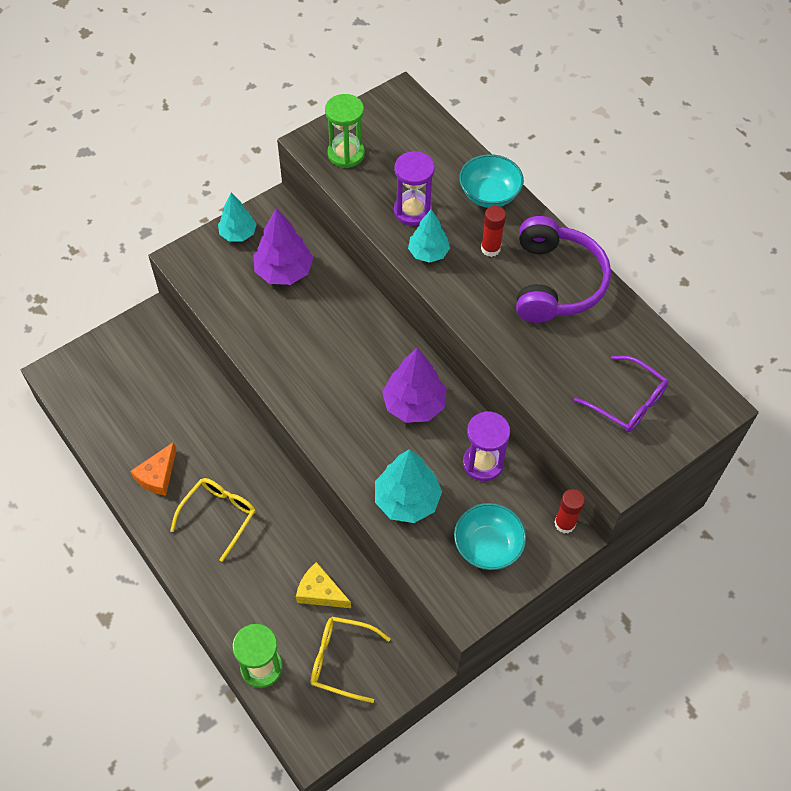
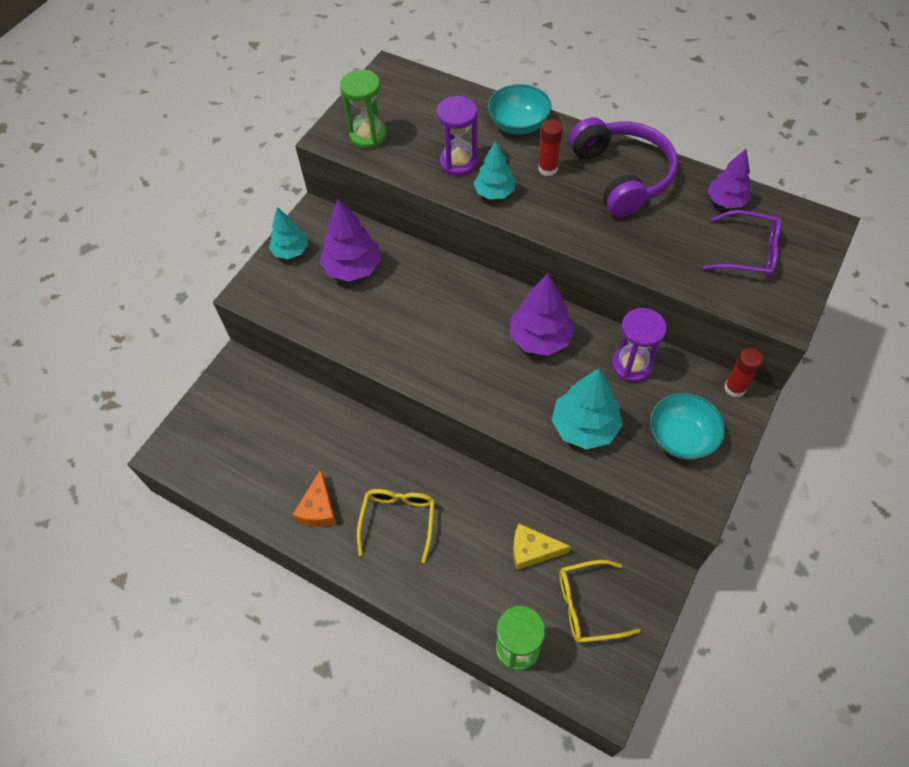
camera: 20 degrees left, 0 degrees up
(638, 345) = (726, 201): none -> purple tree

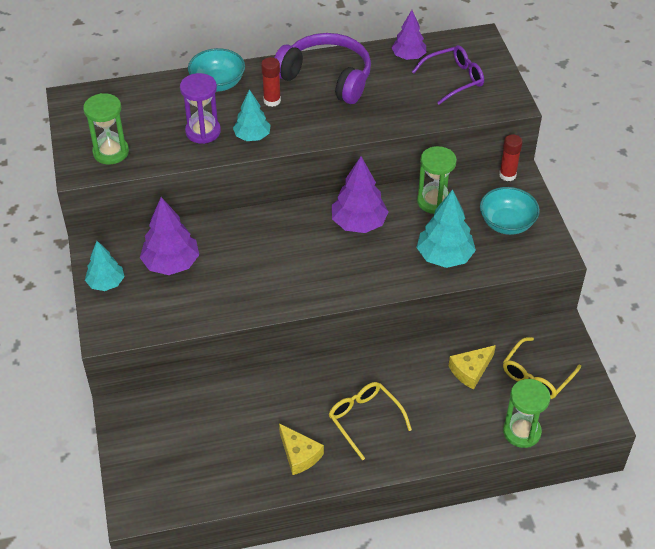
camera: 45 degrees left, 10 degrees down
(318, 508) = (299, 454): orange cheese -> yellow cheese
(632, 365) = (434, 201): purple hourglass -> green hourglass

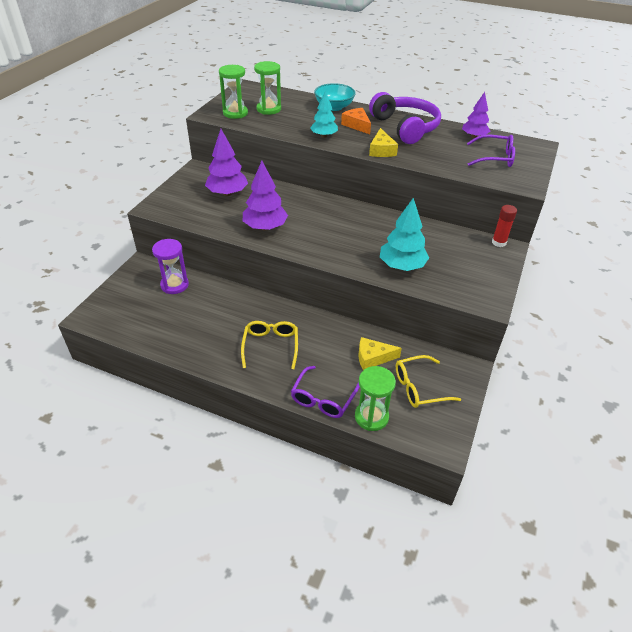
camera: 35 degrees right, 5 degrees down
(106, 283) = (182, 186): turquoise tree -> none
(203, 131) = (297, 123): purple hourglass -> purple hourglass (174, 285)
(272, 101) = (357, 125): red glue stick -> orange cheese
(299, 454) = (209, 342): yellow cheese -> yellow cheese (381, 150)
(358, 223) = (362, 223): purple tree -> purple tree (265, 227)
(434, 201) = (427, 234): green hourglass -> green hourglass (269, 109)
(465, 442) = (323, 399): none -> purple glasses
(507, 223) = (469, 268): turquoise bowl -> none

